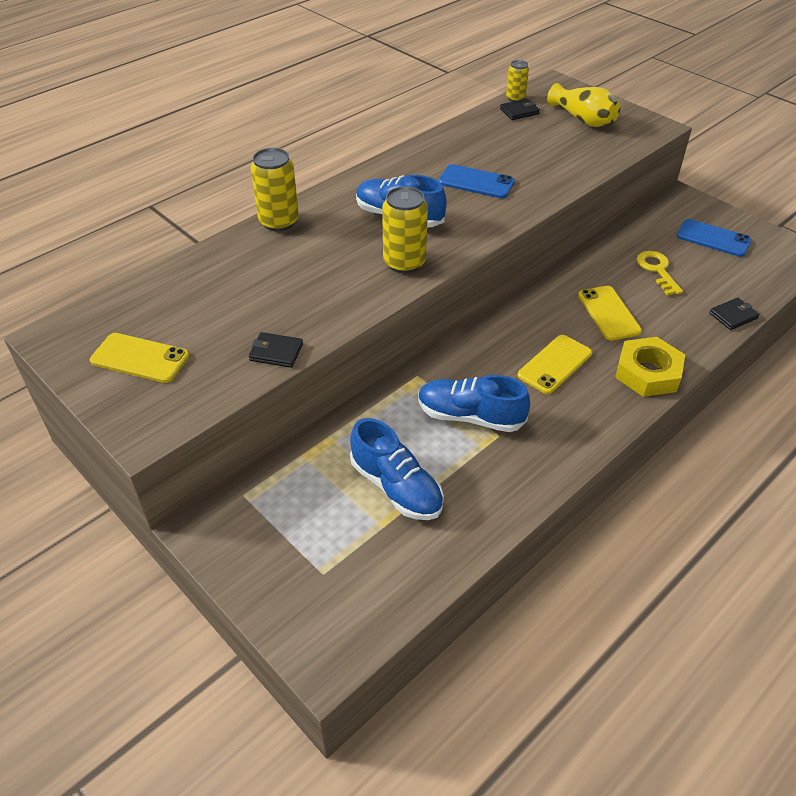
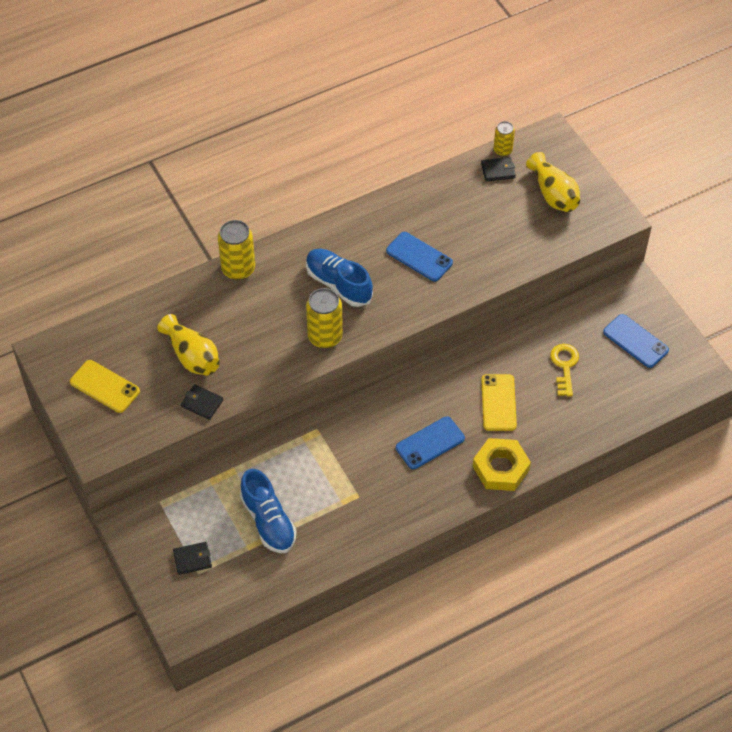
camera: 15 degrees right, 10 degrees up
(248, 307) = (192, 356): none -> yellow vase
(470, 416) = (344, 475): blue shoe -> none
(555, 364) = (430, 443): yellow phone -> blue phone
(733, 316) = (603, 429): black wallet -> black wallet (192, 559)

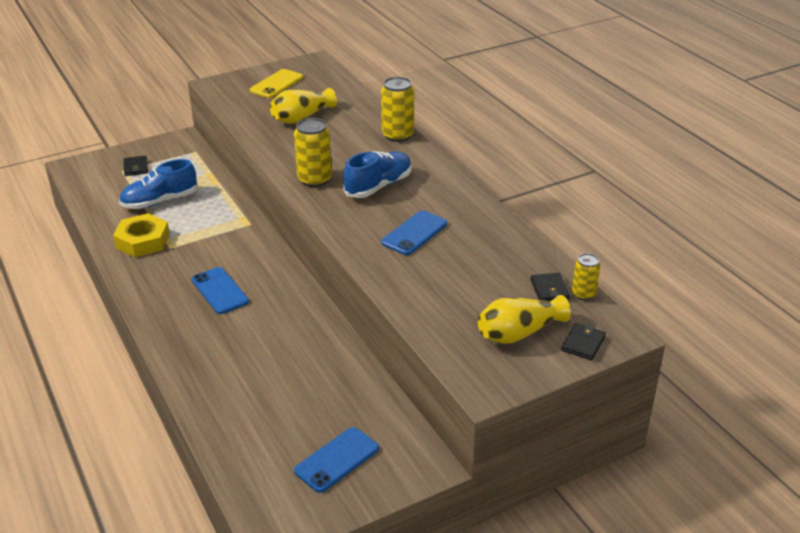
camera: 90 degrees right, 20 degrees down
(202, 403) = (251, 123): black wallet -> black wallet (583, 344)
(498, 402) = (261, 339): yellow phone -> none
(500, 468) = (177, 338): yellow nut -> yellow nut (143, 241)
(564, 366) = (304, 392): yellow key -> none

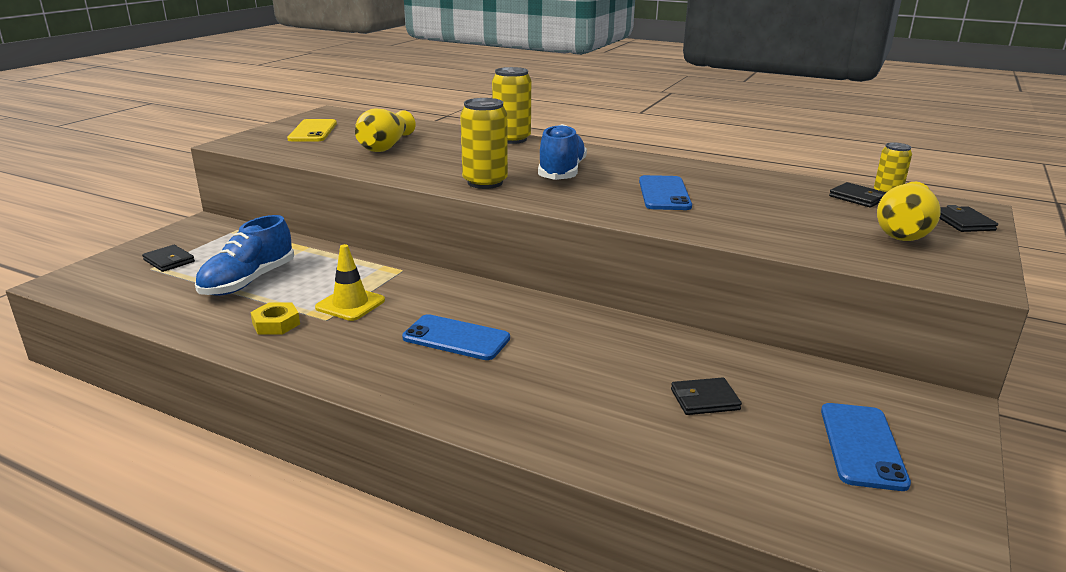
camera: 35 degrees left, 10 degrees down
(143, 241) = (276, 324): yellow nut -> yellow nut, size x0.57
(193, 241) = (350, 304): none -> yellow traffic cone
(296, 392) = (704, 399): none -> black wallet

